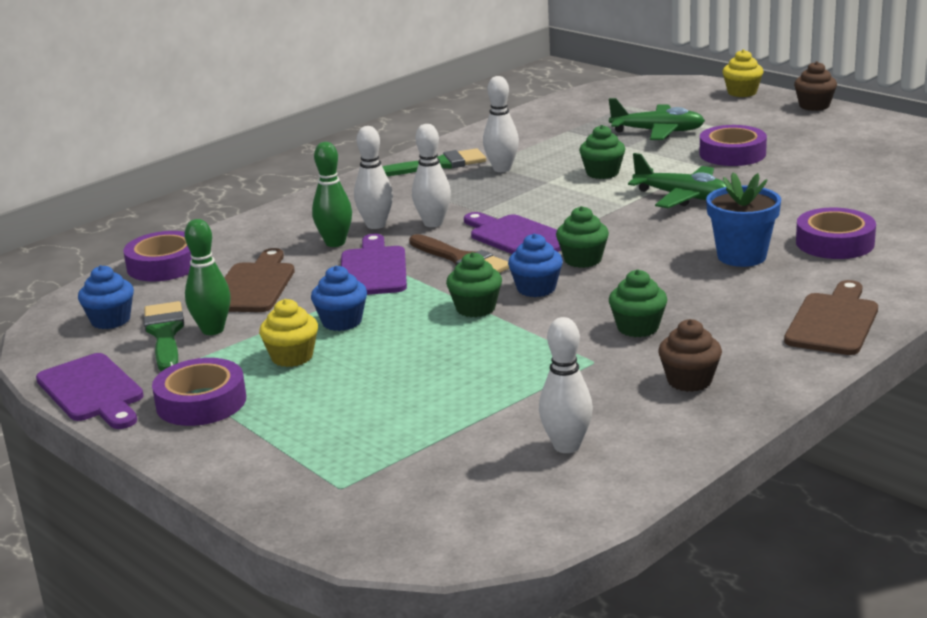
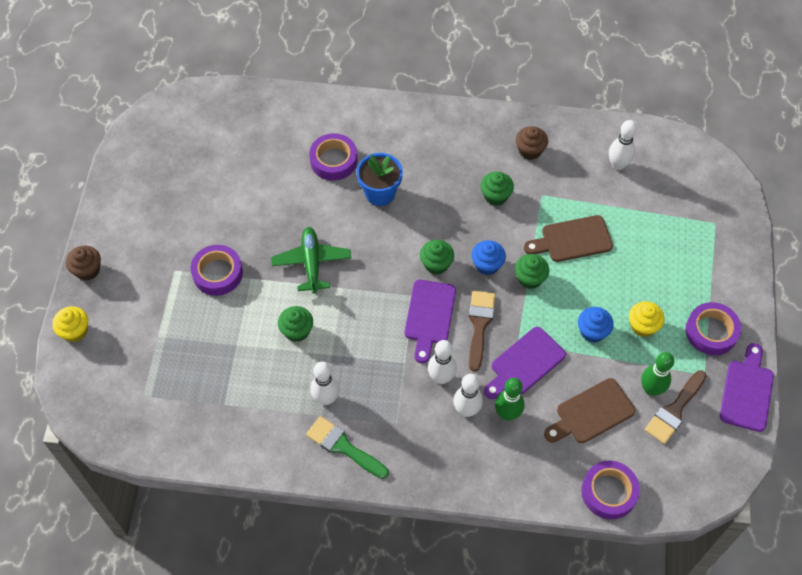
camera: 130 degrees left, 35 degrees up
(110, 320) = (686, 455): blue cupcake -> none
(165, 334) = (674, 410): green brush -> brown brush
(657, 132) = (196, 341): green plane -> none
(833, 322) = (430, 124): brown cutting board -> brown cutting board (572, 240)

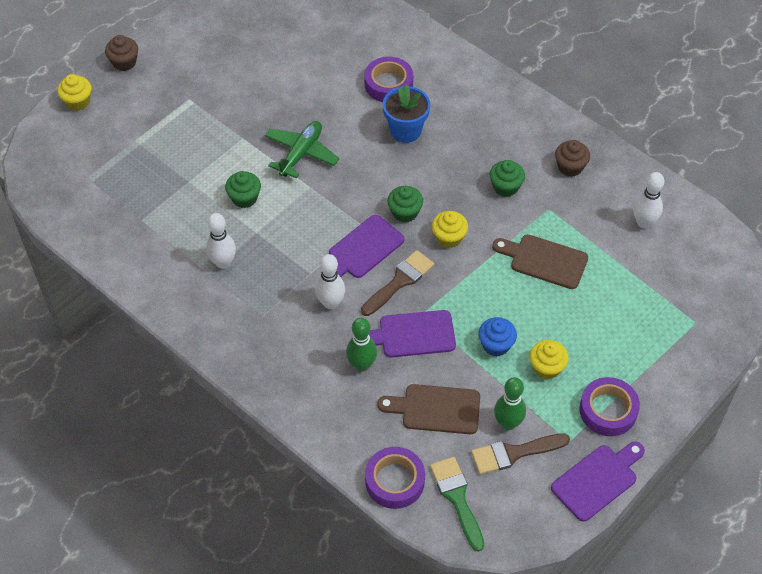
camera: 35 degrees right, 5 degrees down
(217, 273) = (220, 119): purple tape -> none
(343, 447) = (205, 307): green brush -> green brush (457, 498)
(466, 410) = (329, 341): white bowling pin -> none
(487, 265) = (449, 238): blue cupcake -> yellow cupcake
(530, 278) = (477, 270): green cupcake -> none

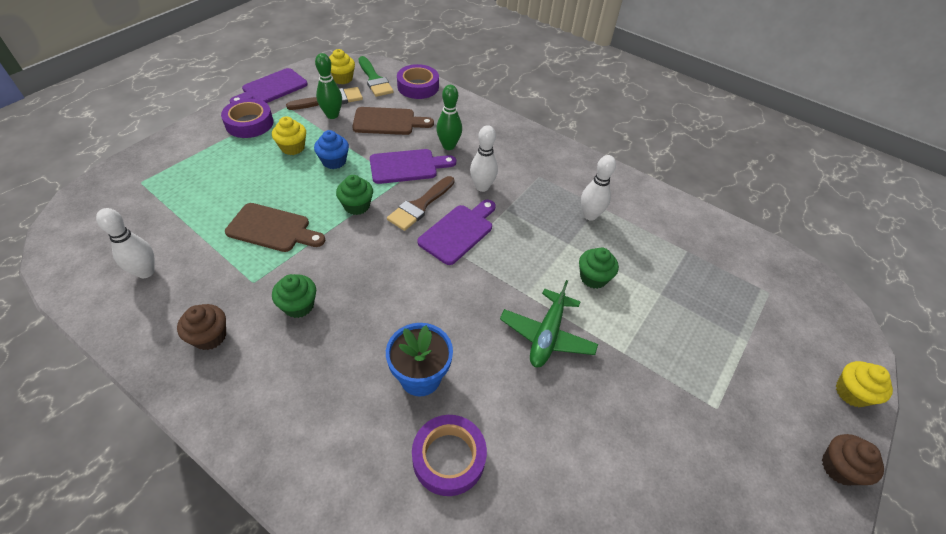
camera: 170 degrees right, 5 degrees down
(405, 212) = (417, 270): green cupcake -> green cupcake (357, 206)
(449, 238) = (370, 246): yellow cupcake -> yellow cupcake (342, 78)

